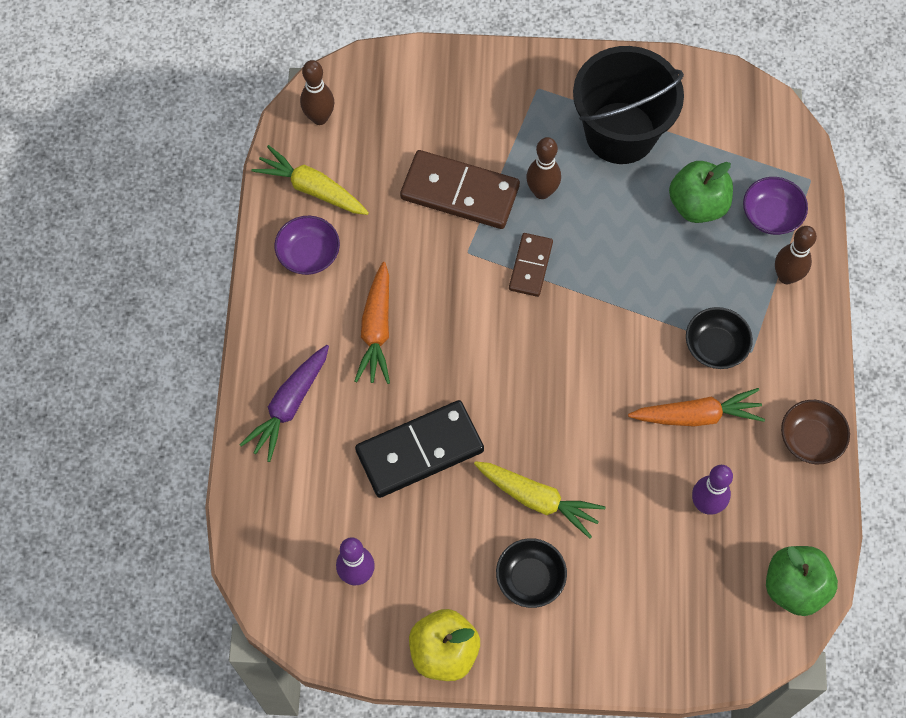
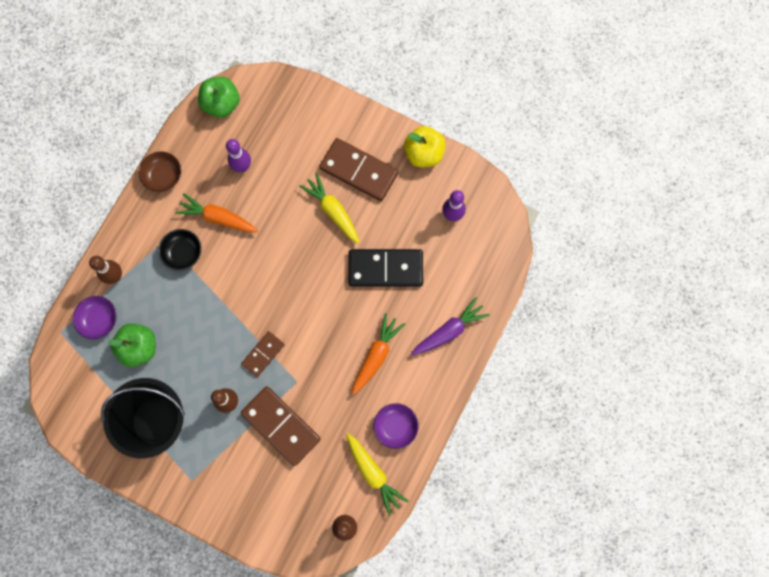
camera: 155 degrees left, 10 degrees up
(530, 578) = (359, 171): black bowl -> brown domino

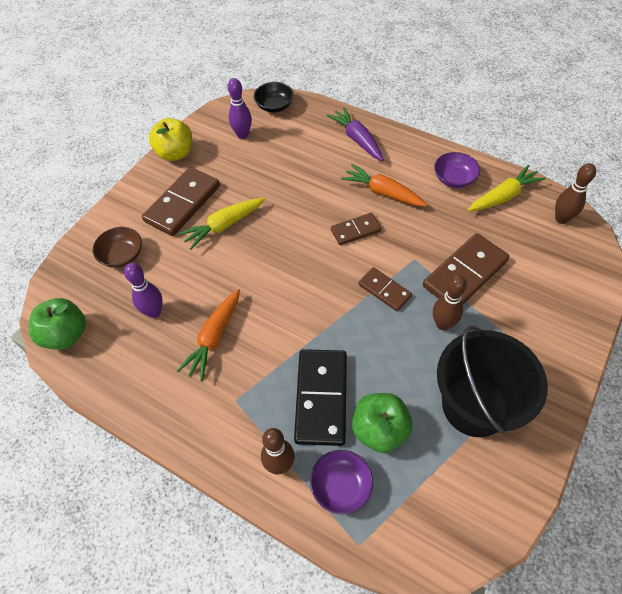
camera: 85 degrees left, 20 degrees down
(163, 176) = (146, 403): brown bowl -> brown bowl (122, 255)
(183, 253) = (255, 377): black bowl -> black bowl (274, 106)
(329, 329) = (355, 230): none -> brown domino
(385, 268) = (292, 184): black domino -> black domino (321, 398)

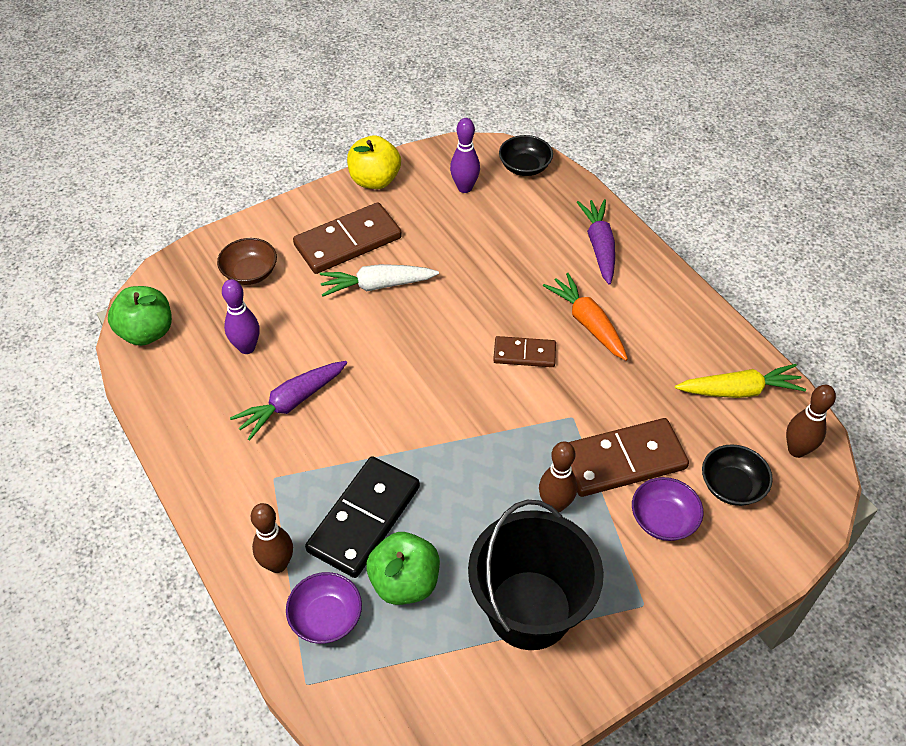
camera: 25 degrees right, 5 degrees down
(214, 338) = (291, 403): orange carrot -> purple carrot
(223, 226) = (377, 285): yellow carrot -> white carrot
(384, 290) = (512, 436): brown domino -> none
(454, 179) = (689, 343): purple bowl -> purple bowl (663, 519)
(540, 259) = (731, 486): none -> black bowl

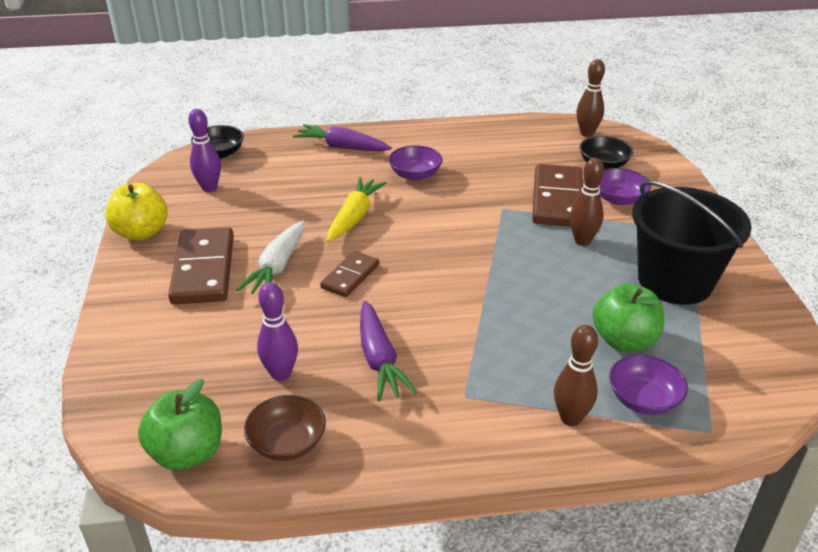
camera: 65 degrees left, 15 degrees down
(250, 273) = (178, 346): brown bowl -> brown bowl (287, 443)
(364, 518) = (545, 347): black domino -> none
(524, 354) = (423, 212): brown domino -> brown domino (350, 276)
(587, 323) = (415, 175): orange carrot -> purple bowl
(739, 391) = (524, 137): yellow carrot -> yellow carrot (354, 217)

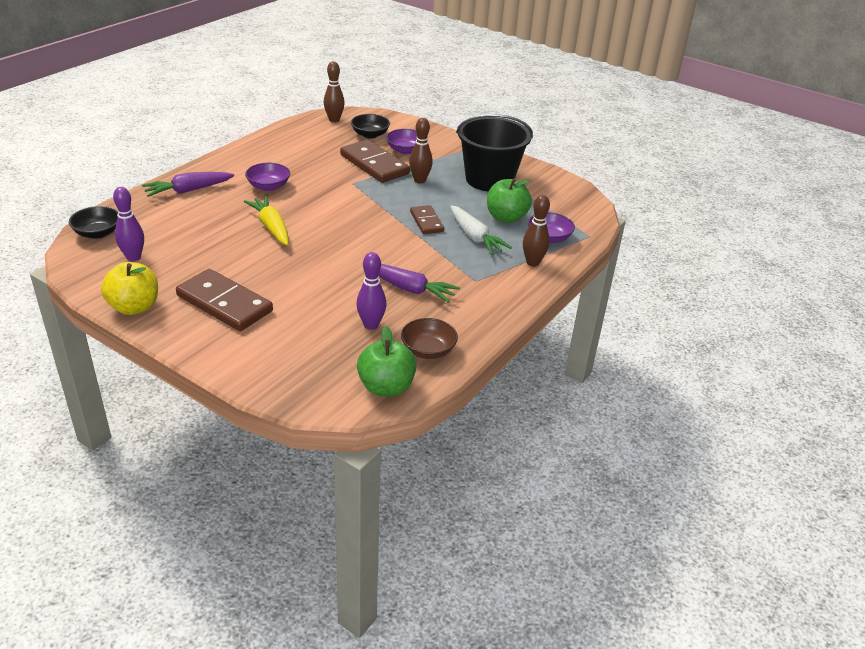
camera: 50 degrees left, 0 degrees up
(277, 267) = (271, 277): white carrot -> white carrot (475, 237)
(350, 276) = (325, 259): brown domino -> brown domino (426, 222)

